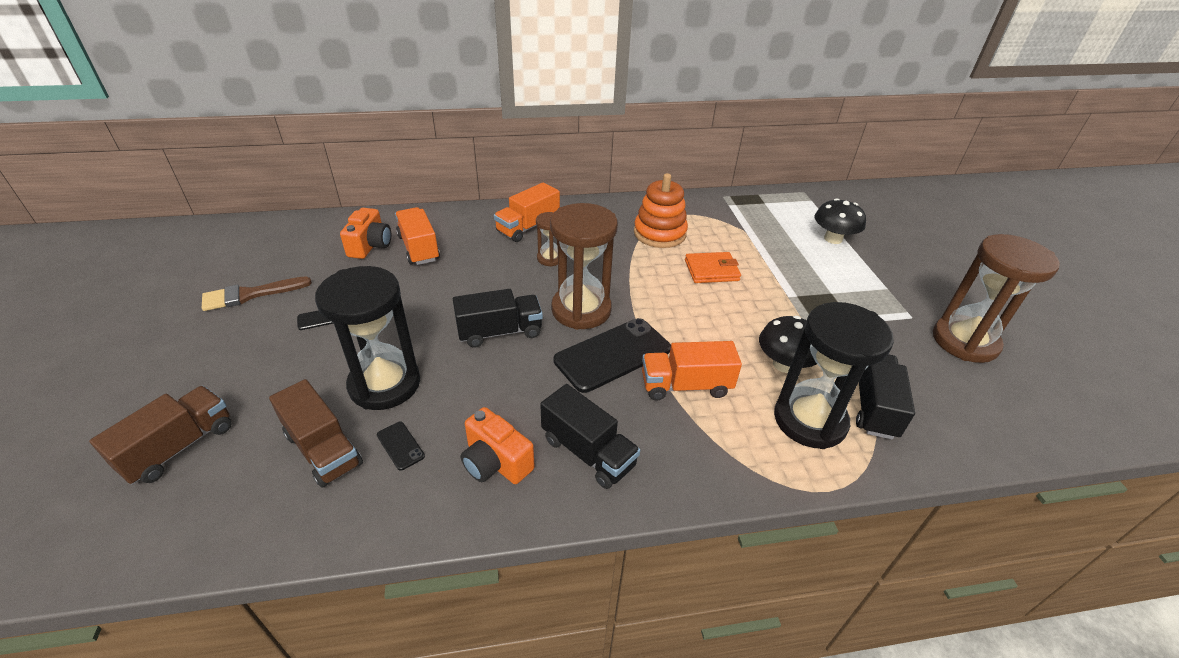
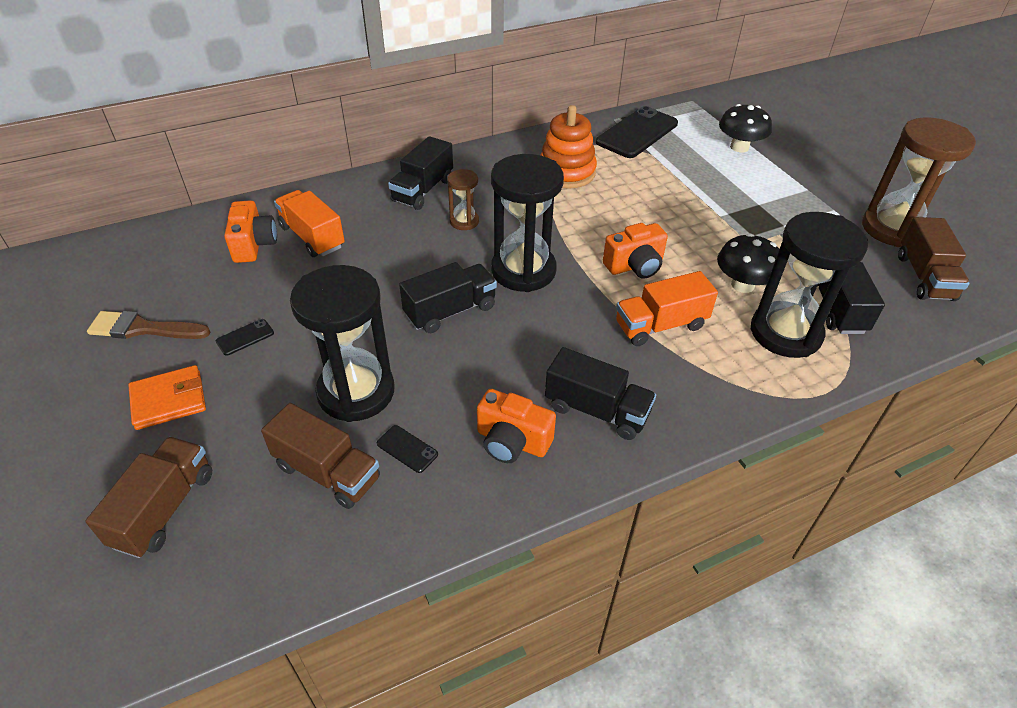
camera: 15 degrees left, 5 degrees up
(250, 295) = (143, 328): brown brush -> brown brush turned 45 degrees clockwise
(528, 227) = (423, 190): orange truck -> black truck
(581, 310) = (523, 270): brown hourglass -> black hourglass
(612, 355) = (576, 310): black phone -> black phone (637, 133)
(685, 326) = (635, 266): none -> orange camera
(711, 270) = (636, 203): orange wallet -> orange wallet (169, 400)
(983, 396) = (924, 277): none -> brown truck

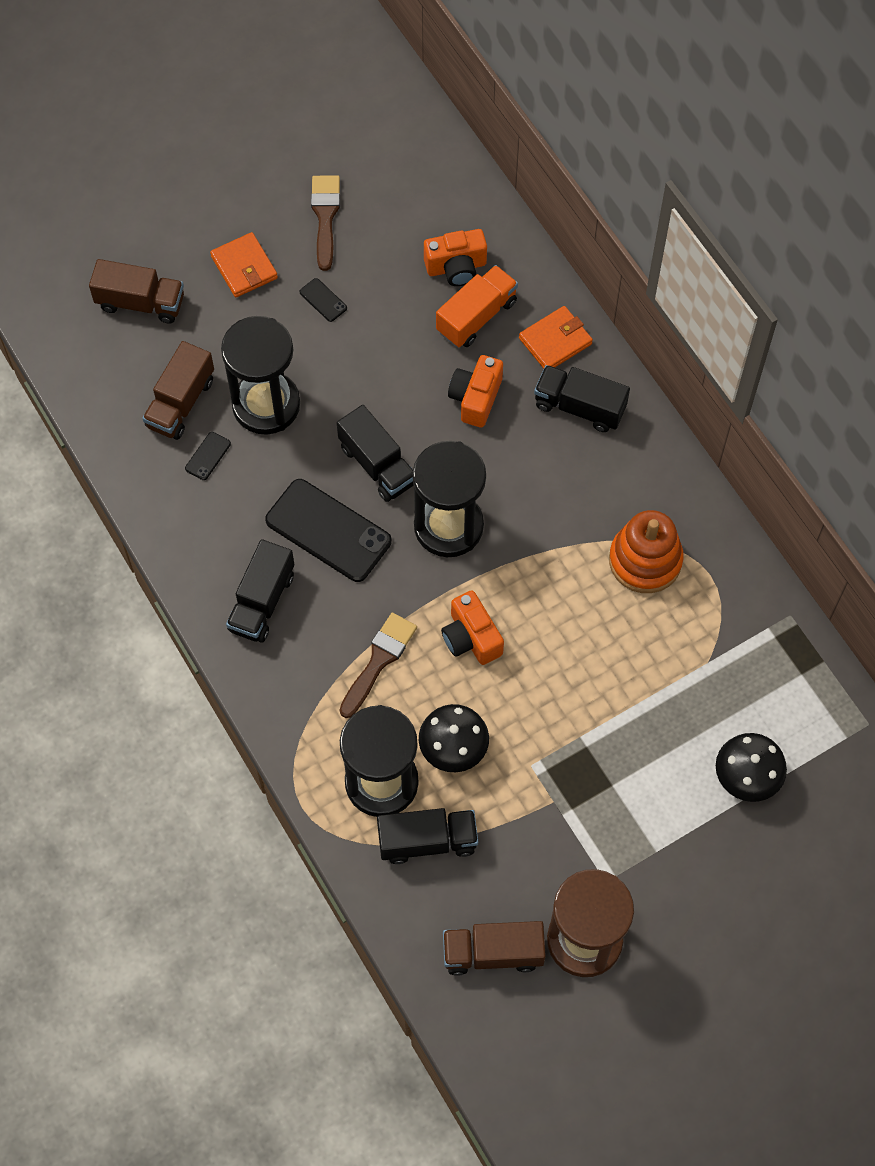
camera: 85 degrees right, 20 degrees up
(355, 197) = (555, 341): none -> orange wallet
(464, 221) = (526, 458): brown hourglass -> none
(512, 441) = (221, 535): orange camera -> orange camera (475, 398)
(637, 133) = (758, 645): black phone -> black phone (328, 531)
(660, 325) = (379, 660): orange truck -> brown brush

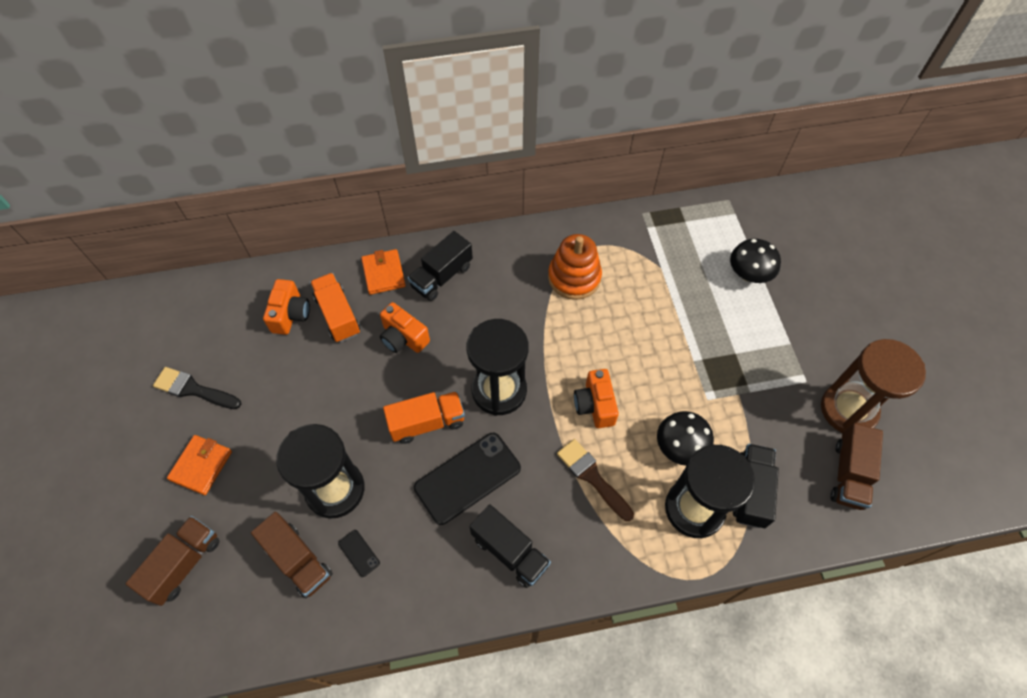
camera: 70 degrees left, 5 degrees down
(244, 267) = (201, 466): orange wallet -> orange wallet turned 60 degrees counterclockwise
(323, 300) = (265, 415): black phone -> none
(325, 216) = (193, 389): brown brush -> black brush
(377, 465) = (427, 423): black truck -> orange truck
(471, 638) = (595, 405): orange camera -> orange camera turned 90 degrees clockwise

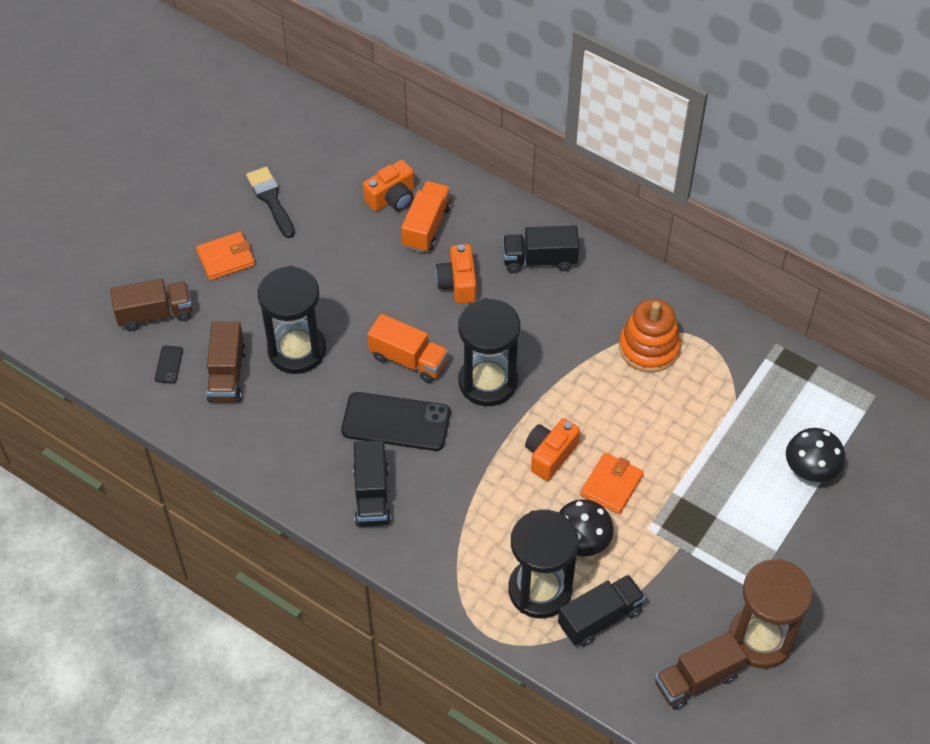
camera: 45 degrees right, 5 degrees down
(359, 553) = (270, 405): black phone -> black phone (169, 364)
(383, 273) = (495, 221): orange wallet -> orange wallet (611, 485)
(592, 476) = (488, 500): brown brush -> none

